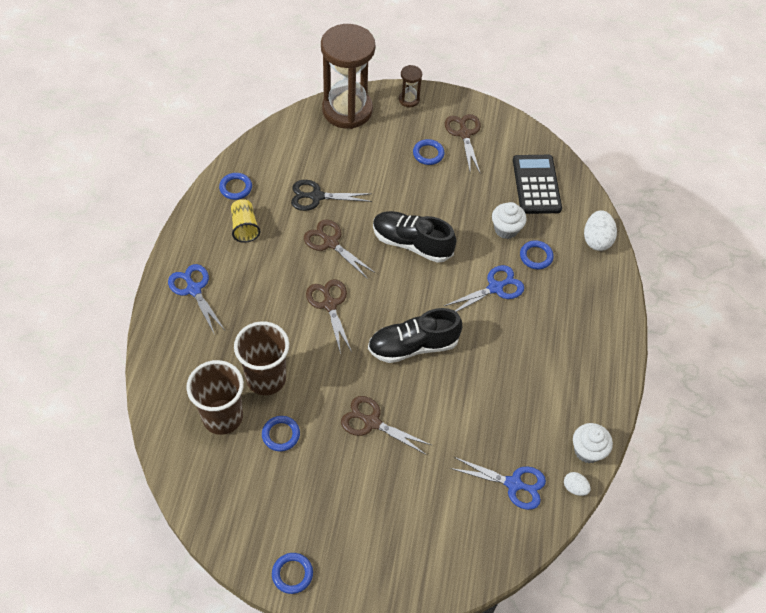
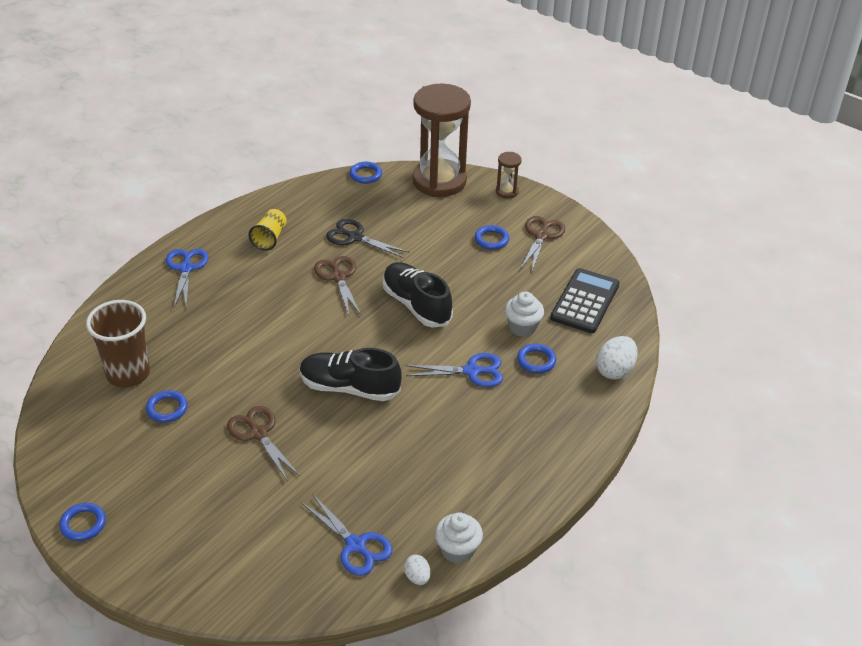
camera: 30 degrees right, 15 degrees down
(236, 188) = (287, 206): blue ring -> blue ring (365, 175)
(266, 378) = (191, 360): brown cup -> none
(329, 304) = (297, 324): brown scissors -> none

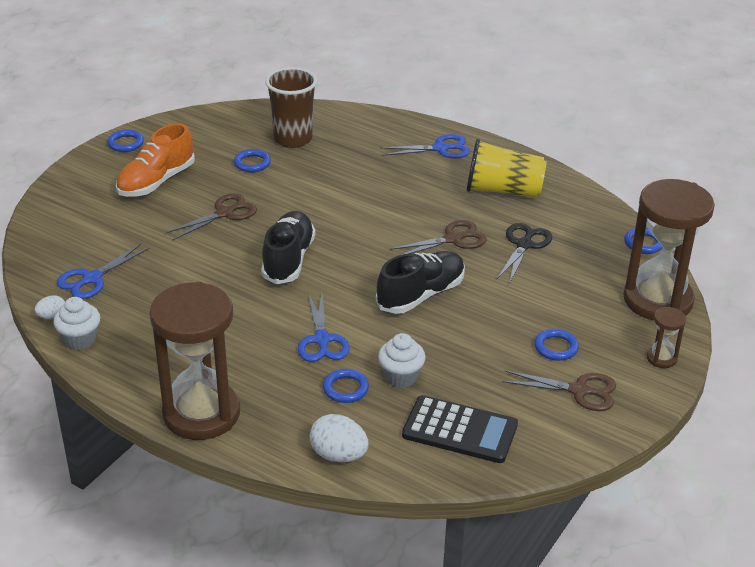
camera: 85 degrees right, 5 degrees down
(179, 493) = (156, 181): none -> orange shoe
(270, 238) = (503, 190): yellow cup -> yellow cup, size x1.70
(566, 455) = (201, 413): none -> brown hourglass

